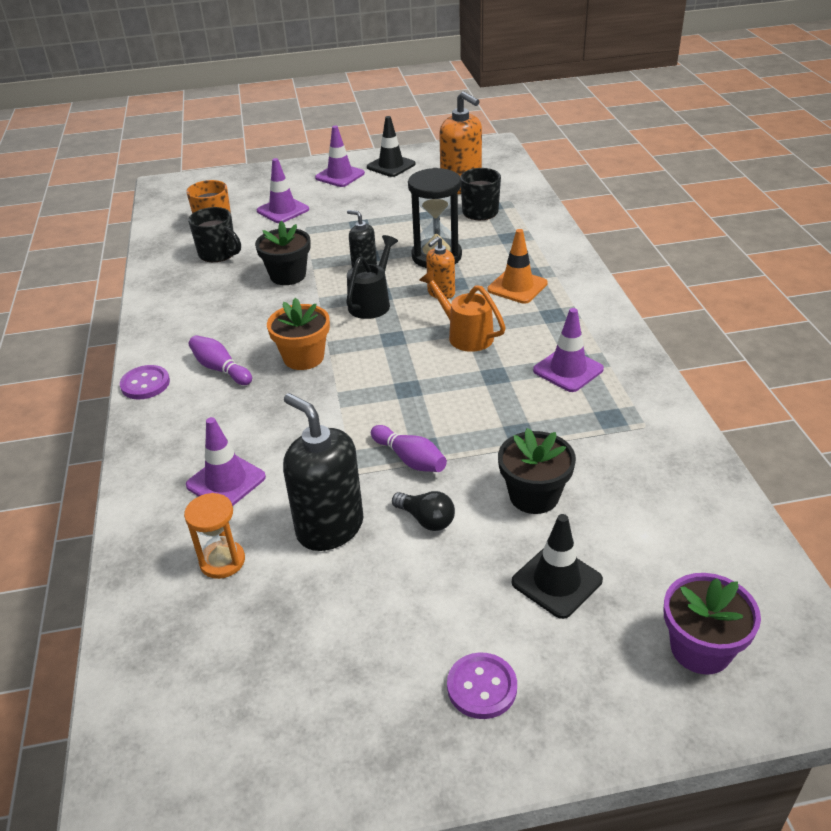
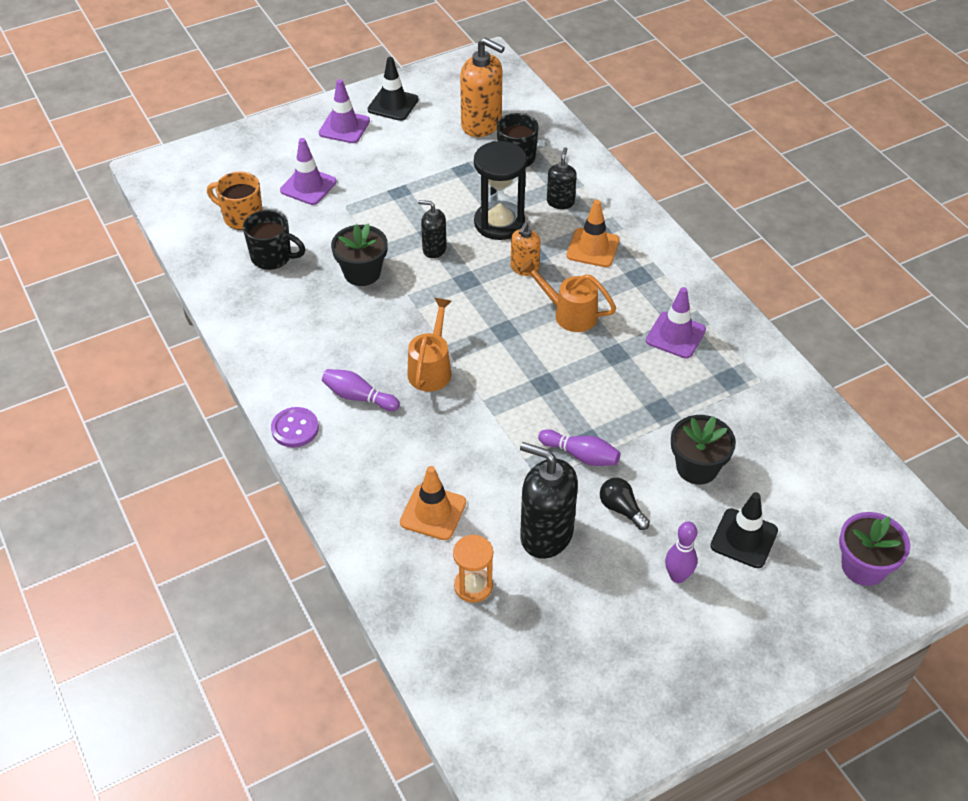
camera: 20 degrees left, 10 degrees up
(226, 481) = (433, 512): purple traffic cone -> orange traffic cone
(303, 357) = (431, 368): orange flower pot -> orange watering can
(372, 302) = (464, 292): black watering can -> none
(426, 519) = (621, 509): black light bulb -> black light bulb turned 150 degrees counterclockwise
(456, 605) = (677, 576): none -> purple bowling pin
(482, 687) = (724, 636): purple button -> none
(504, 248) = (560, 202): none -> black soap dispenser

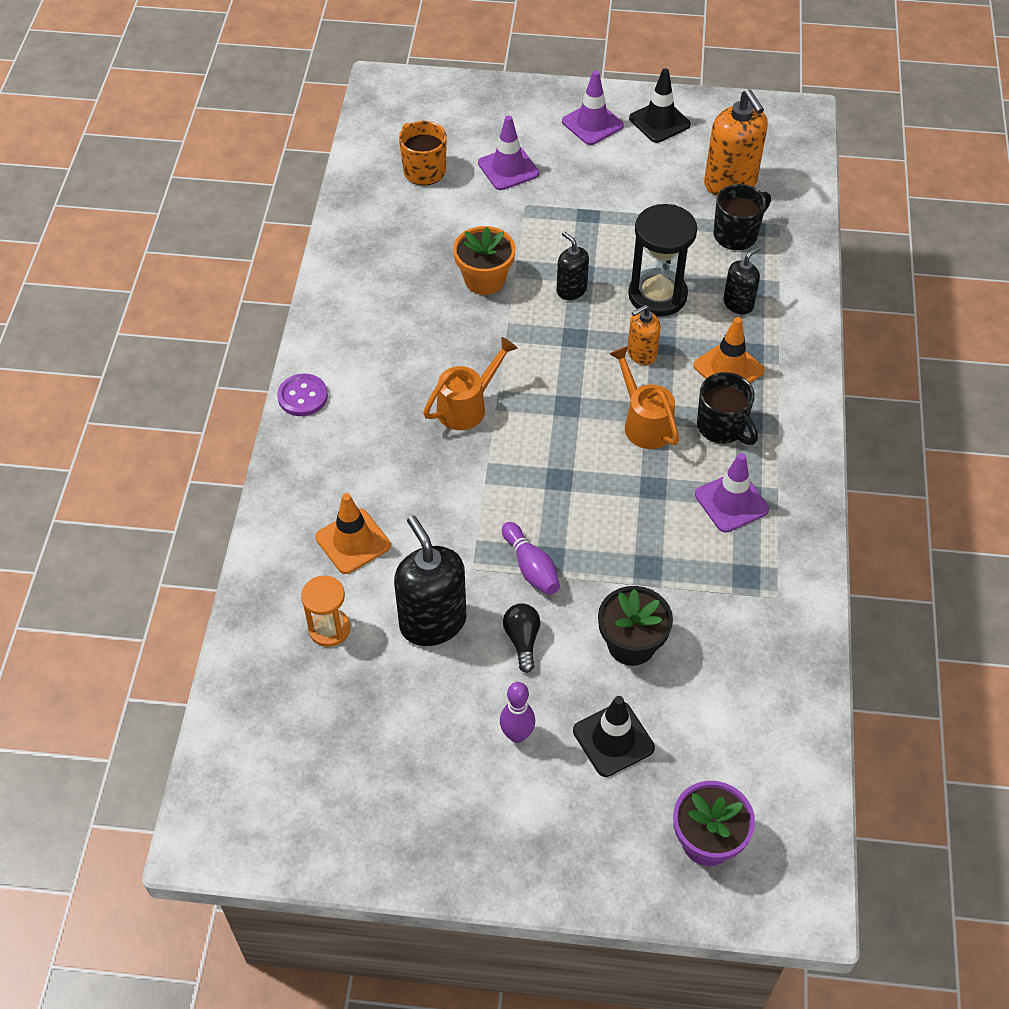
camera: 35 degrees right, 5 degrees up
(272, 257) = (418, 223): black mug -> black mug (722, 427)
(358, 397) = (380, 397): purple bowling pin -> none
(362, 273) = (484, 279): black flower pot -> orange flower pot

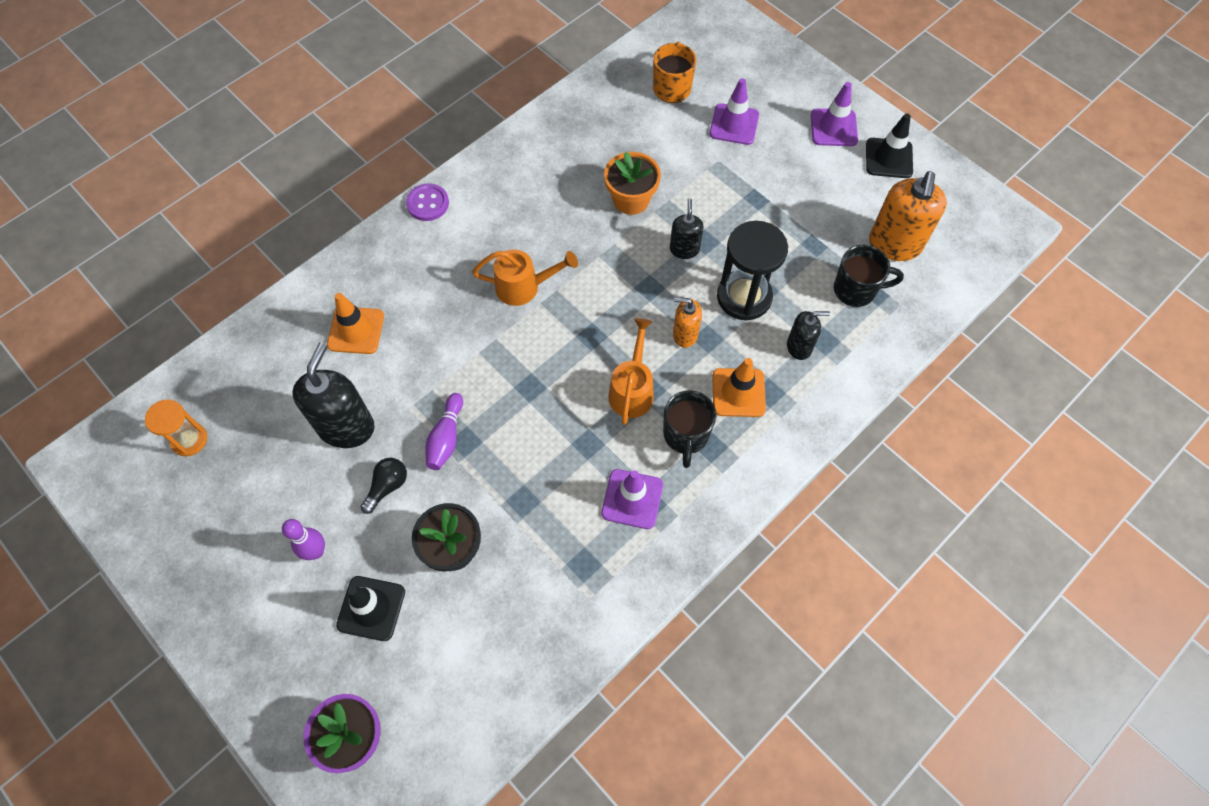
camera: 40 degrees right, 10 degrees up
(329, 629) = (282, 381): orange hourglass -> orange hourglass (189, 440)

